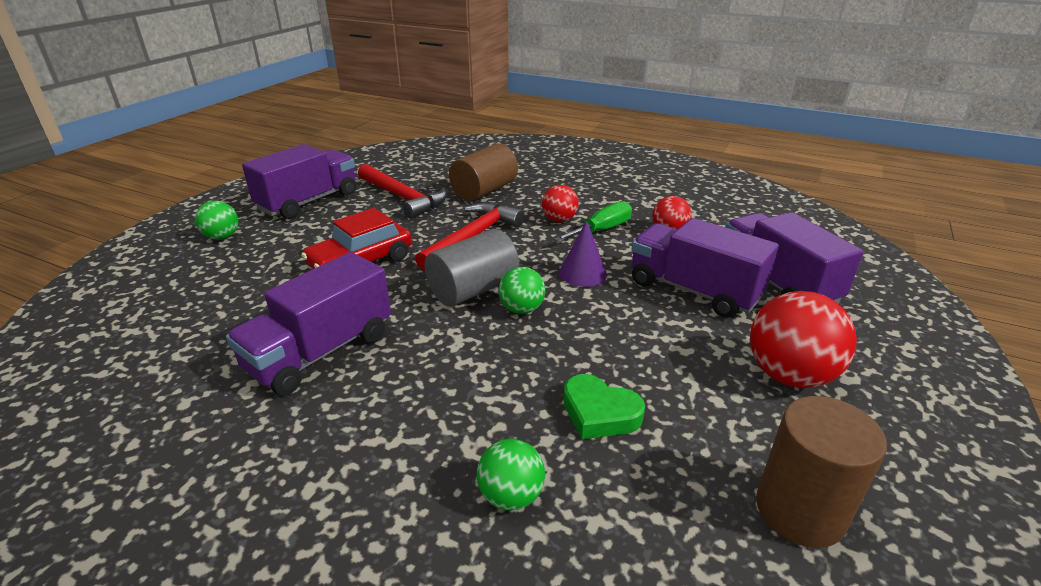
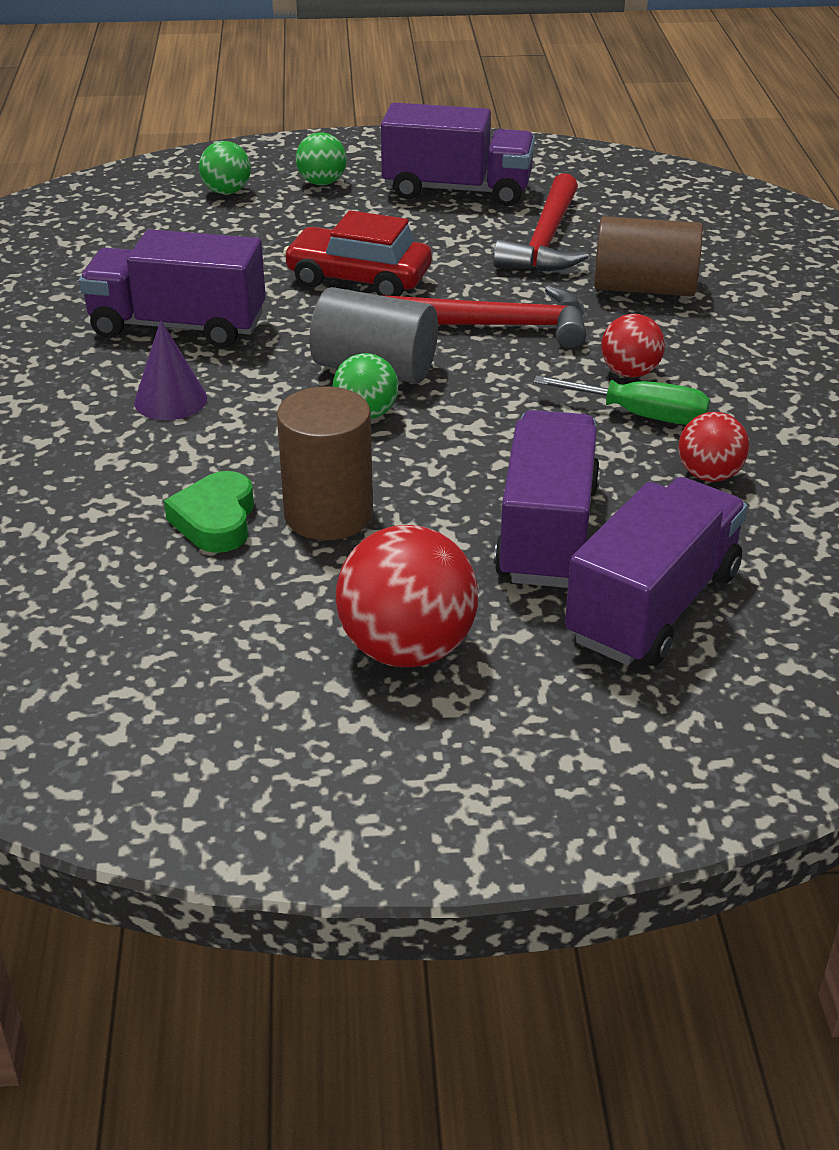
camera: 60 degrees right, 5 degrees up
(511, 496) = (61, 500): green ball -> green ball (226, 191)
(583, 273) = (497, 433): purple cone -> purple cone (170, 400)
(800, 510) = (158, 685): brown cylinder -> brown cylinder (328, 514)

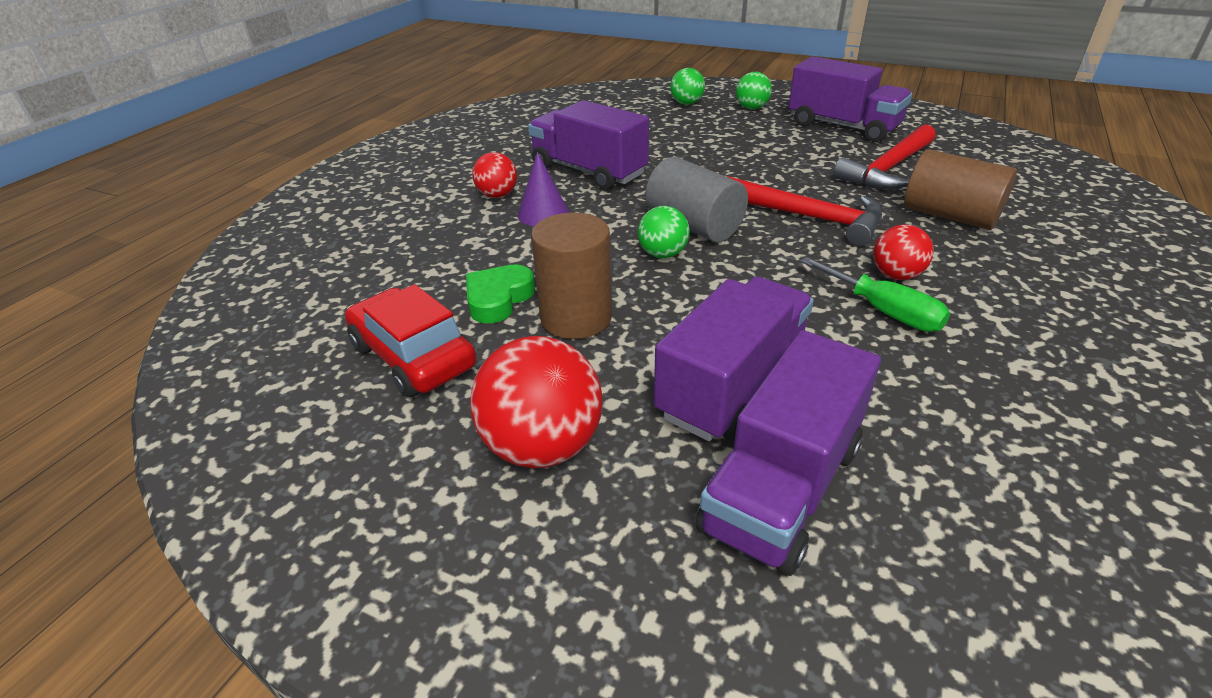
camera: 30 degrees right, 0 degrees up
(358, 279) = (730, 167): red car -> red car (413, 356)
(653, 606) = (782, 487): purple truck -> purple truck turned 150 degrees clockwise
(709, 475) = (917, 380): red ball -> red ball (497, 195)

